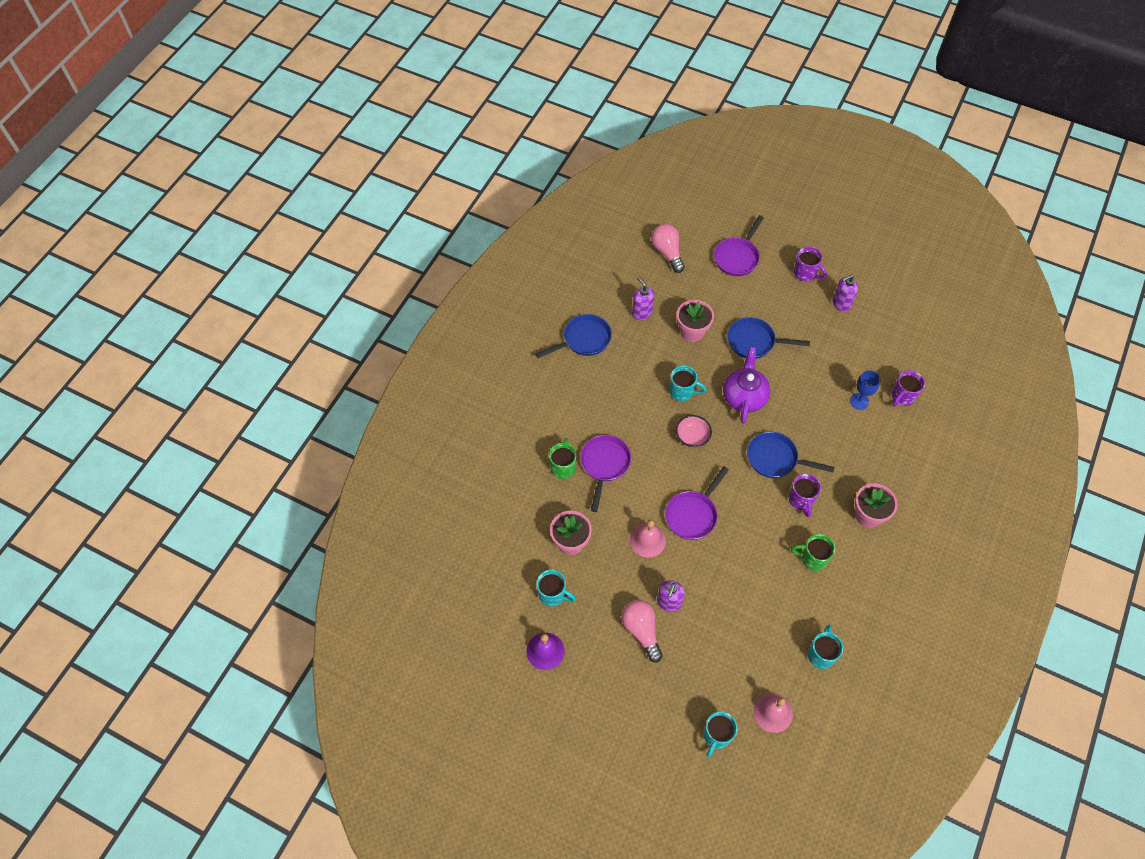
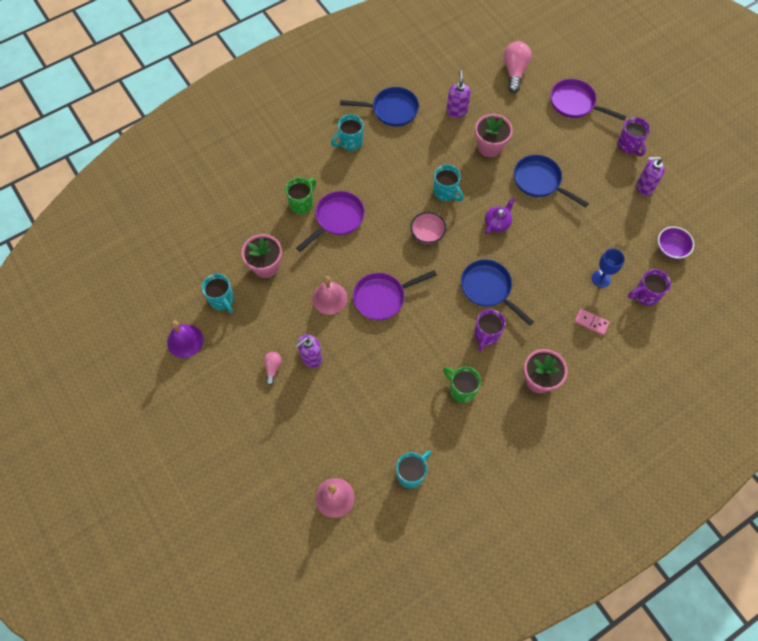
camera: 30 degrees right, 5 degrees up
(641, 631) = (272, 368): pink light bulb -> pink light bulb, size x0.54
(716, 736) = (273, 488): turquoise mug -> turquoise mug (350, 142)
(737, 257) = (575, 103): purple pan -> purple pan turned 60 degrees clockwise
(744, 396) = (497, 223): purple teapot -> purple teapot, size x0.58
(876, 443) = (591, 322): none -> pink domino
(896, 347) = (671, 249): none -> purple bowl

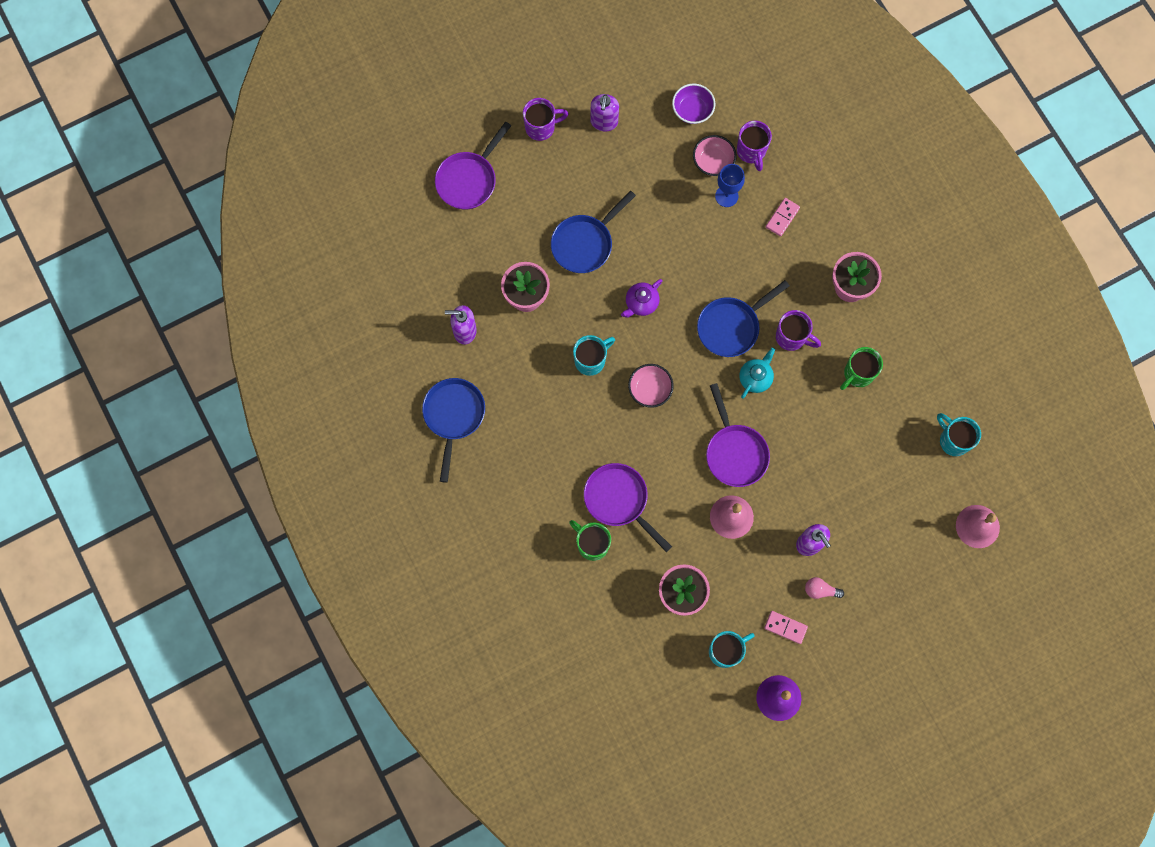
camera: 85 degrees left, 10 degrees up
(241, 343) = (785, 627): none -> pink domino
(350, 142) = (501, 475): turquoise mug -> none
(447, 309) = (755, 378): none -> turquoise teapot
(497, 223) = (641, 303): purple teapot -> purple teapot turned 90 degrees counterclockwise
(514, 72) = (407, 247): pink light bulb -> none
(629, 267) = (713, 162): none -> pink bowl

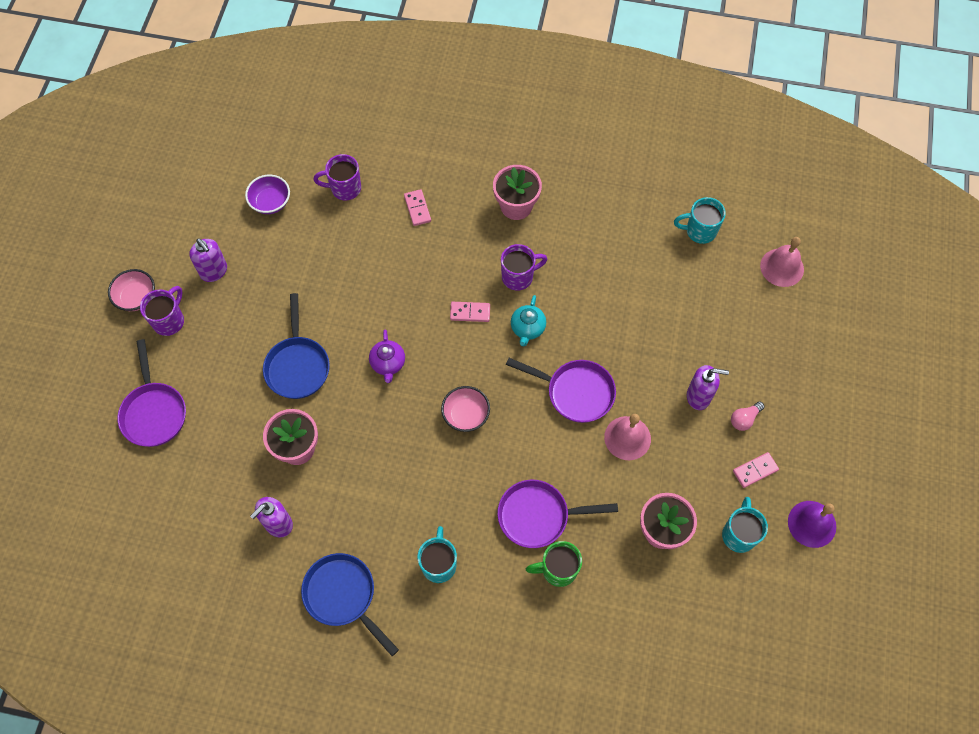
camera: 50 degrees left, 10 degrees down
(591, 360) = (399, 441): turquoise mug -> turquoise mug (439, 564)
(713, 162) = (325, 220): pink bowl -> pink bowl (136, 297)
(726, 196) = (362, 233): blue goblet -> none
(731, 326) = (470, 313): blue pan -> pink domino
(751, 151) = (344, 188): purple mug -> purple mug turned 150 degrees clockwise
(755, 378) = (527, 328): turquoise teapot -> turquoise teapot turned 150 degrees counterclockwise
(857, 374) = (589, 254): green mug -> none

